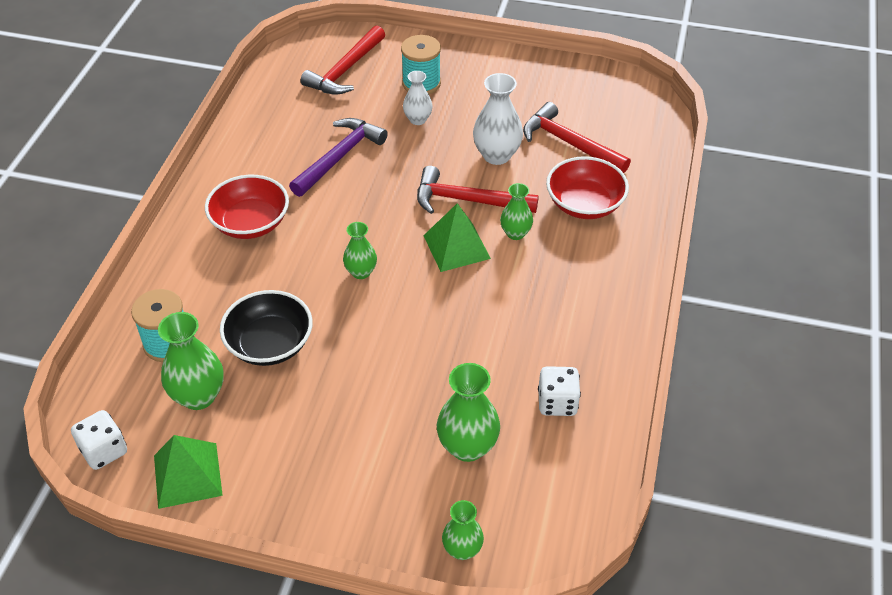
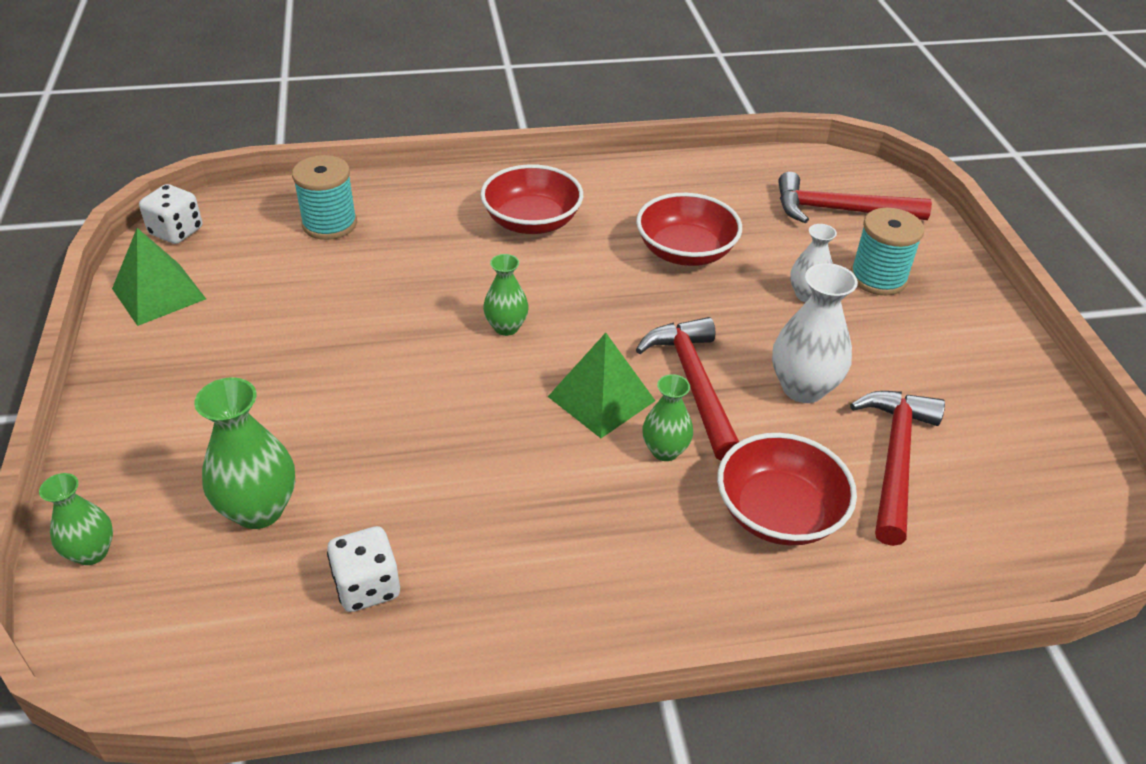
camera: 65 degrees right, 5 degrees down
(198, 396) = (266, 267): green vase -> none
(270, 344) = (359, 292): black bowl -> none
(339, 157) = (685, 252): purple hammer -> red bowl

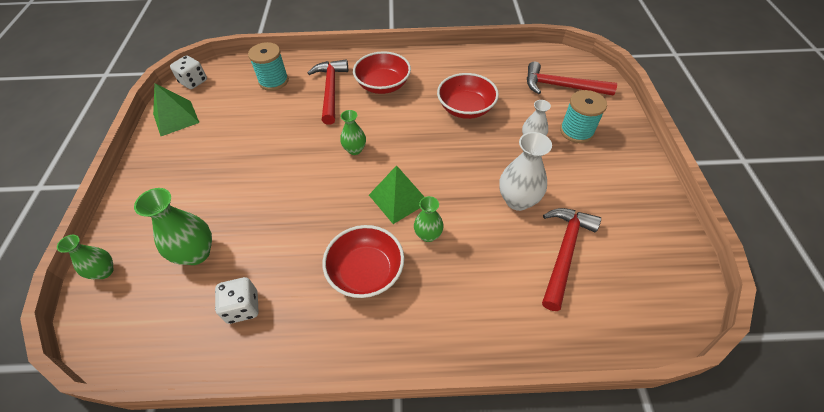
camera: 10 degrees right, 10 degrees up
(693, 384) = (453, 193): red hammer -> red hammer (330, 90)
(778, 513) = (487, 282): red bowl -> red bowl (366, 272)

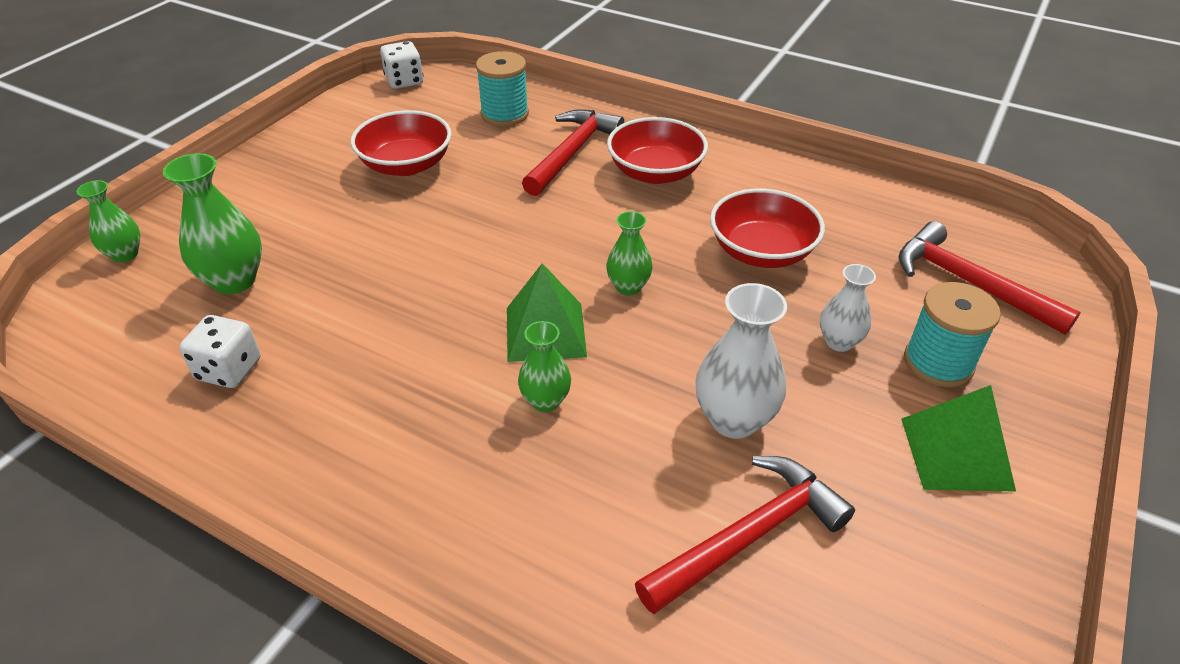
camera: 30 degrees right, 10 degrees down
(176, 118) = (347, 116): green pyramid -> green pyramid (956, 453)
(355, 150) = (539, 241): green vase -> green vase (628, 287)
(366, 272) = (415, 405): red bowl -> red bowl (406, 165)

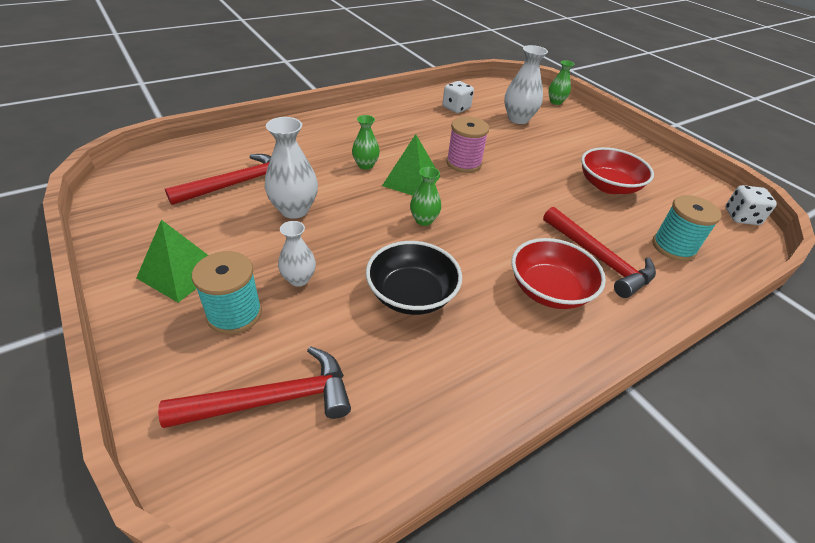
camera: 115 degrees right, 0 degrees up
(234, 281) = (518, 119): green vase -> white vase
(447, 296) = (463, 163): none -> pink spool
(748, 535) = (237, 184): red hammer -> red hammer turned 120 degrees counterclockwise
(761, 251) = (411, 295): red bowl -> black bowl

